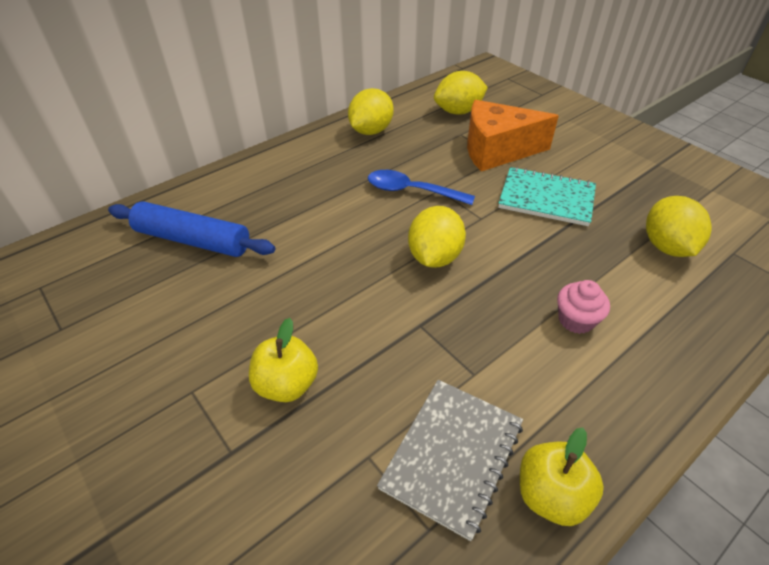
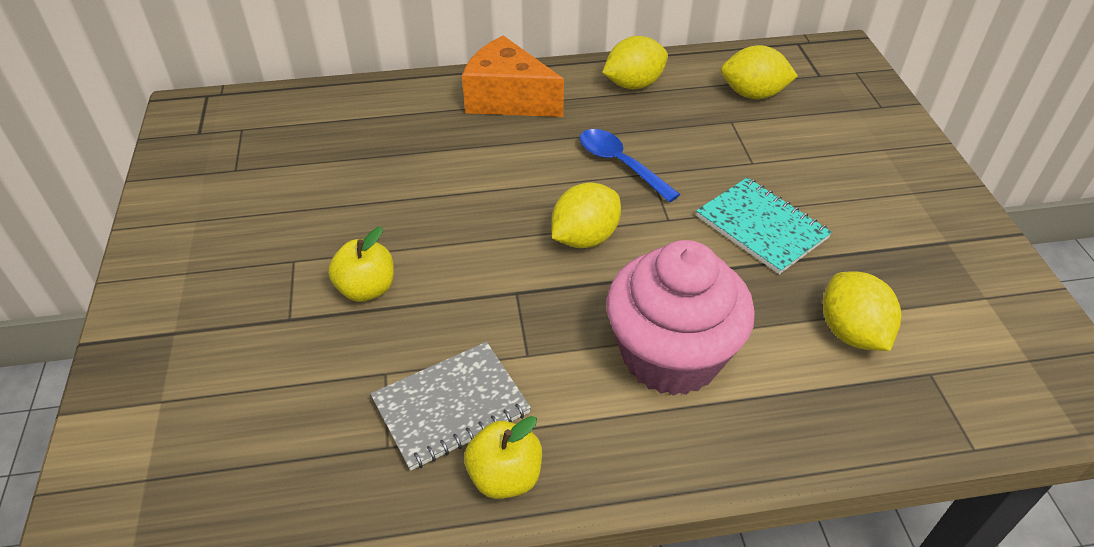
camera: 30 degrees right, 0 degrees up
(193, 240) = (382, 135): blue rolling pin -> none
(497, 150) = (756, 154): orange cheese -> orange cheese (508, 99)
(576, 320) = (670, 355): pink cupcake -> pink cupcake, size x2.46
(666, 246) = (851, 332): yellow lemon -> yellow lemon turned 45 degrees counterclockwise

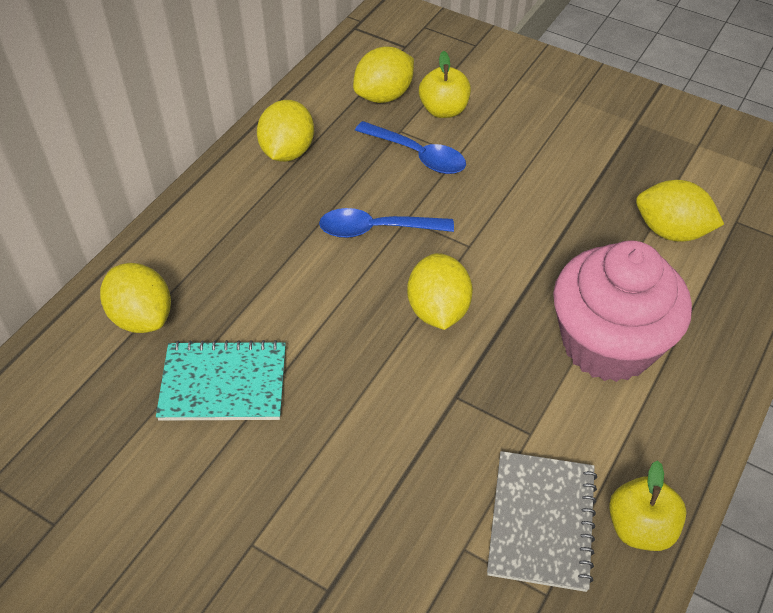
camera: 50 degrees left, 5 degrees up
(366, 289) = (349, 504): yellow apple -> yellow apple (443, 110)
(418, 110) = (142, 317): none -> yellow lemon
(508, 99) = (206, 243): orange cheese -> none
(720, 143) = (417, 155): none -> blue spoon
(761, 227) = (531, 200): turquoise notebook -> turquoise notebook (223, 383)

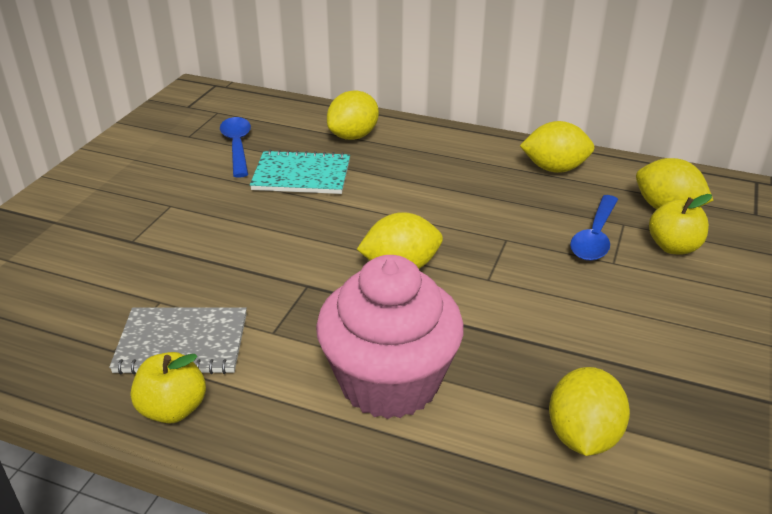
camera: 80 degrees right, 15 degrees down
(223, 383) = (301, 175): turquoise notebook -> turquoise notebook turned 75 degrees counterclockwise
(376, 229) = (484, 224): blue spoon -> blue spoon (237, 146)

